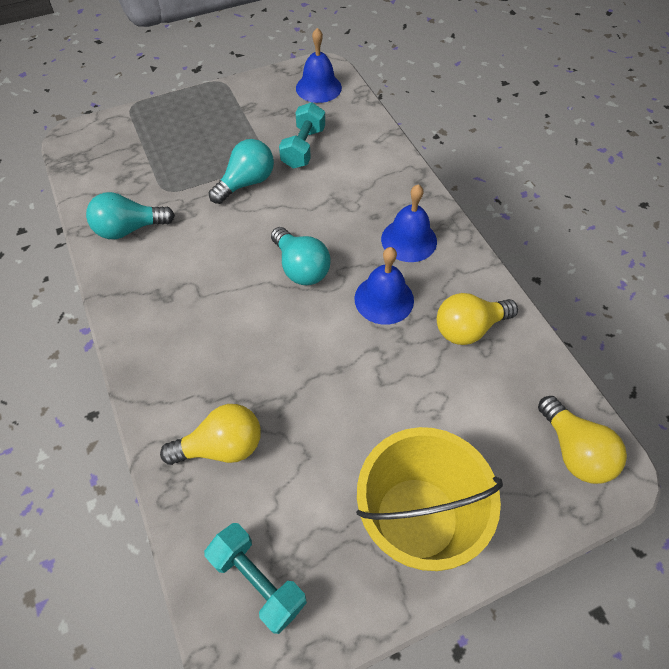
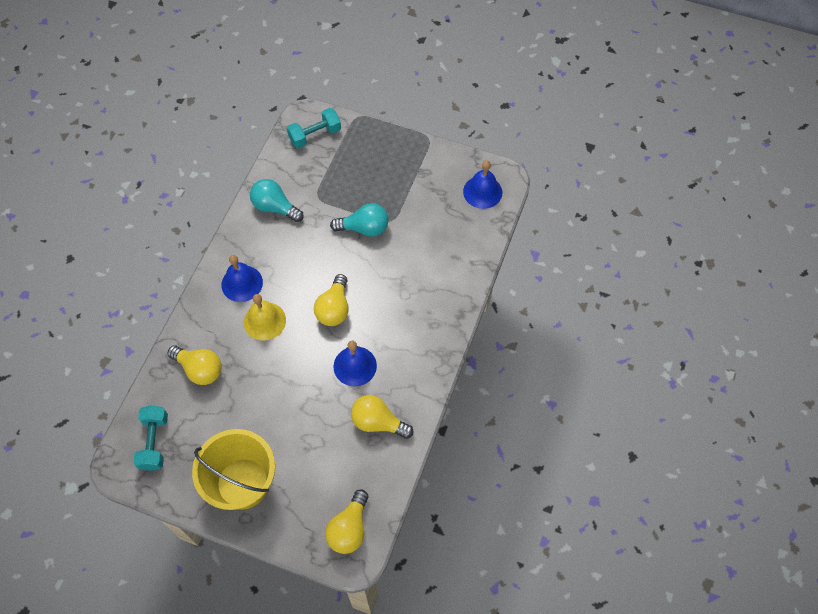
camera: 45 degrees right, 5 degrees up
(241, 336) = (264, 321): none -> yellow bell
(301, 268) = (334, 309): turquoise light bulb -> yellow light bulb
(303, 148) = (422, 230): turquoise dumbbell -> turquoise dumbbell (315, 135)
(409, 240) = (410, 344): blue bell -> blue bell (242, 283)

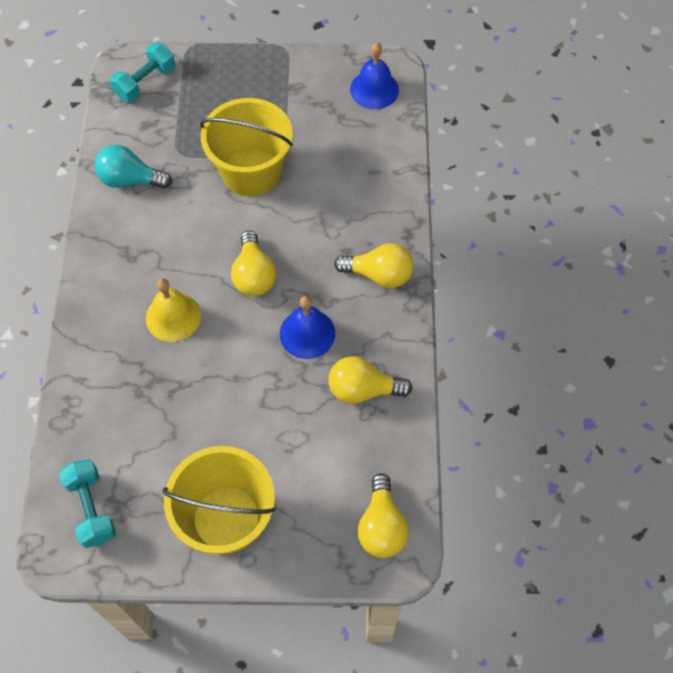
camera: 20 degrees left, 0 degrees up
(199, 369) = (114, 401): yellow light bulb -> yellow light bulb (379, 275)
(242, 283) = (126, 281): blue bell -> none
(364, 228) = (251, 171): turquoise light bulb -> yellow bucket

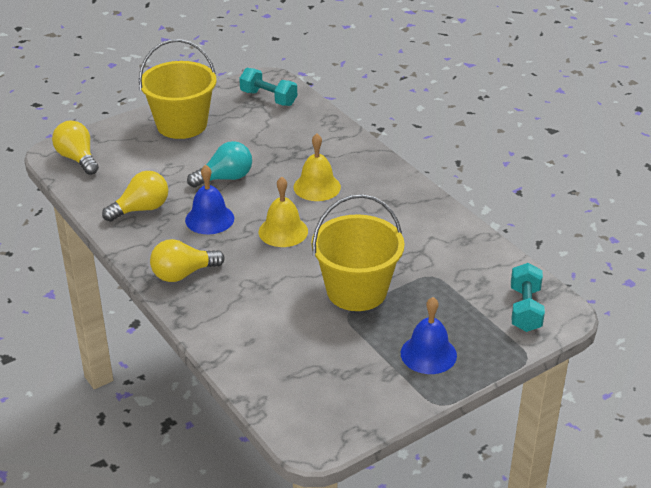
camera: 145 degrees right, 25 degrees down
(130, 180) = (446, 241): turquoise light bulb -> turquoise light bulb (225, 178)
(254, 275) = (283, 231): yellow light bulb -> yellow bell
(374, 89) = (311, 410): blue bell -> blue bell (428, 354)

